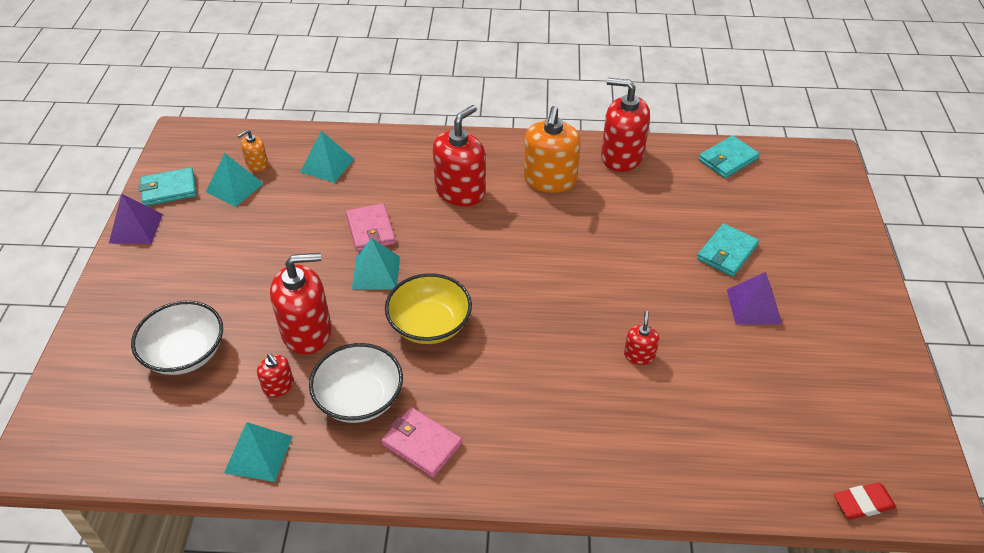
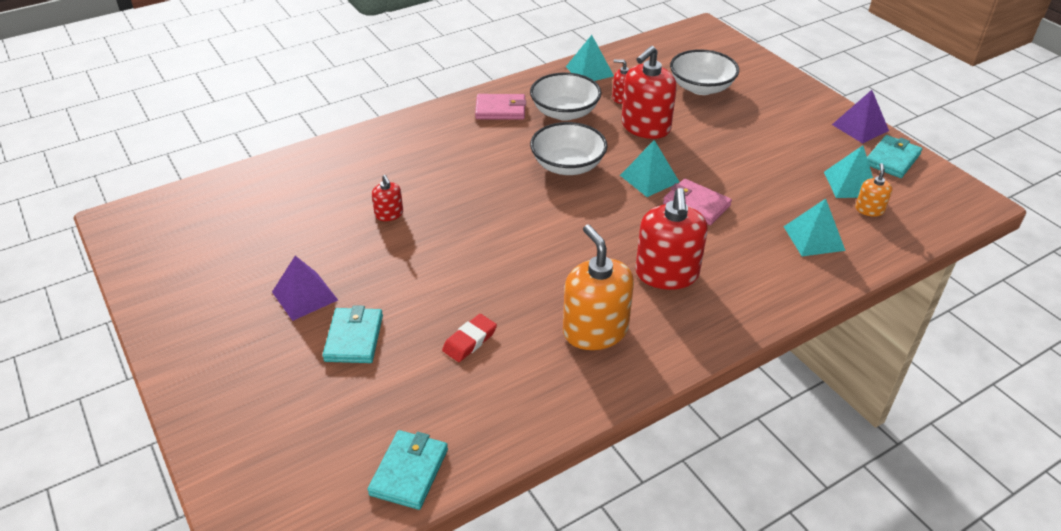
camera: 145 degrees right, 5 degrees down
(429, 324) = (567, 165): yellow bowl -> white bowl
(621, 156) = (543, 404): red soap dispenser -> none
(863, 503) = (176, 196): red eraser -> red eraser (470, 341)

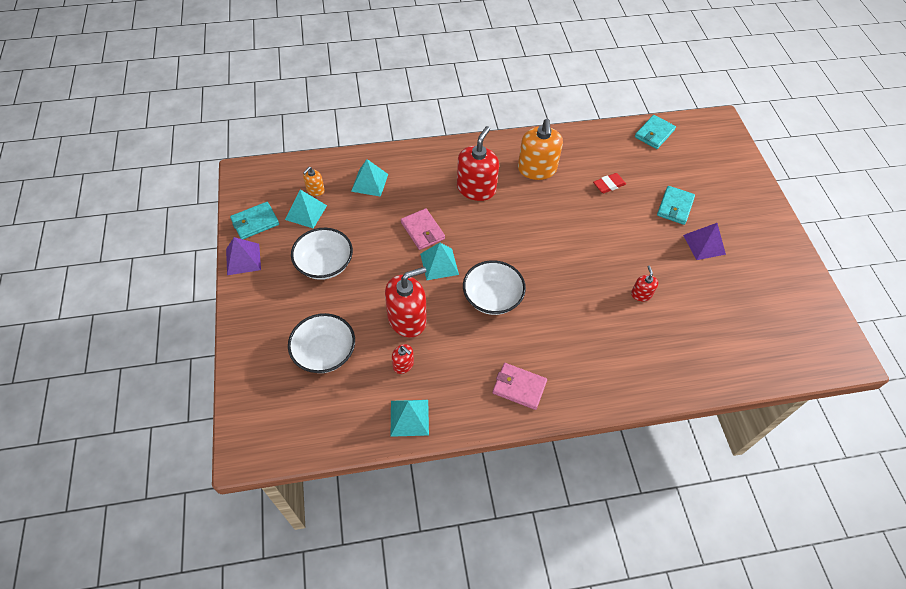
camera: 160 degrees left, 15 degrees up
(564, 112) = (464, 362): white bowl -> white bowl (324, 264)

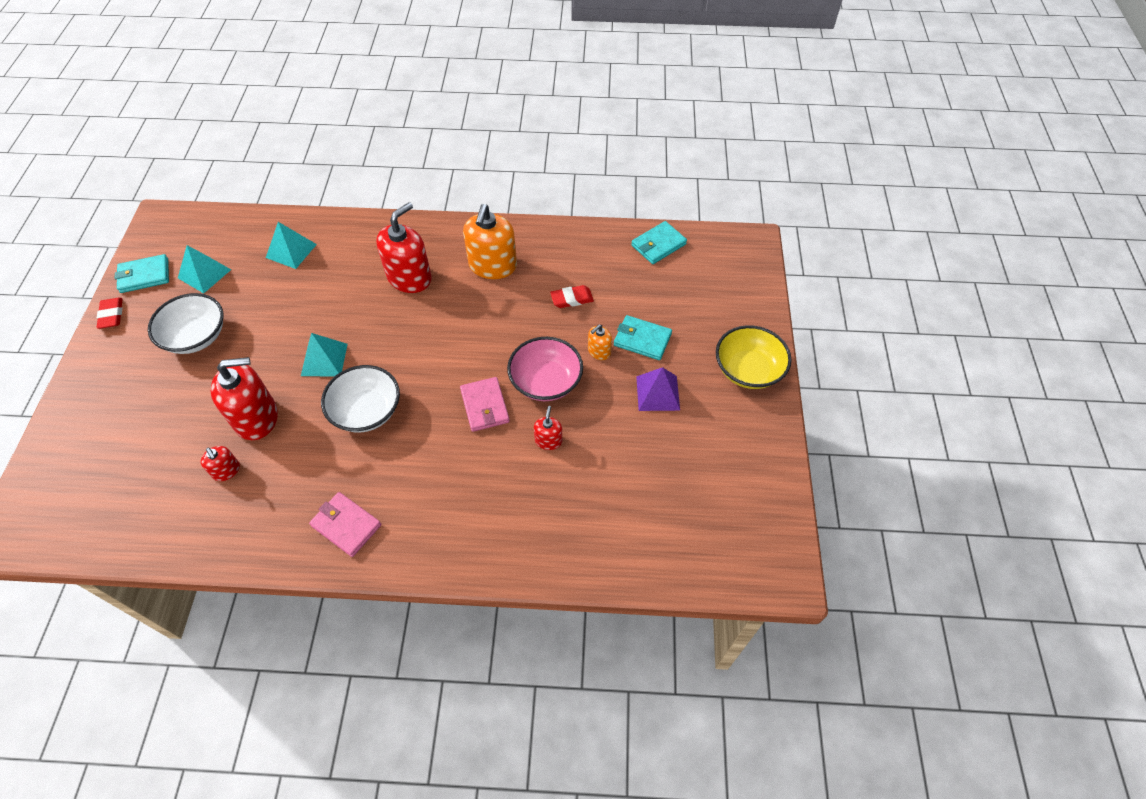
camera: 15 degrees right, 0 degrees up
(243, 259) = (111, 315): purple pyramid -> red eraser
(315, 190) = (227, 249): orange soap dispenser -> orange soap dispenser (599, 351)
(324, 352) = (146, 439): white bowl -> none
(409, 417) = (203, 534): turquoise pyramid -> none
(422, 231) = (324, 317): pink wallet -> pink wallet (484, 406)
(618, 250) = (546, 381): none -> pink bowl
(675, 207) = (642, 339): turquoise wallet -> turquoise wallet turned 75 degrees clockwise
(760, 216) = (748, 370): none -> yellow bowl

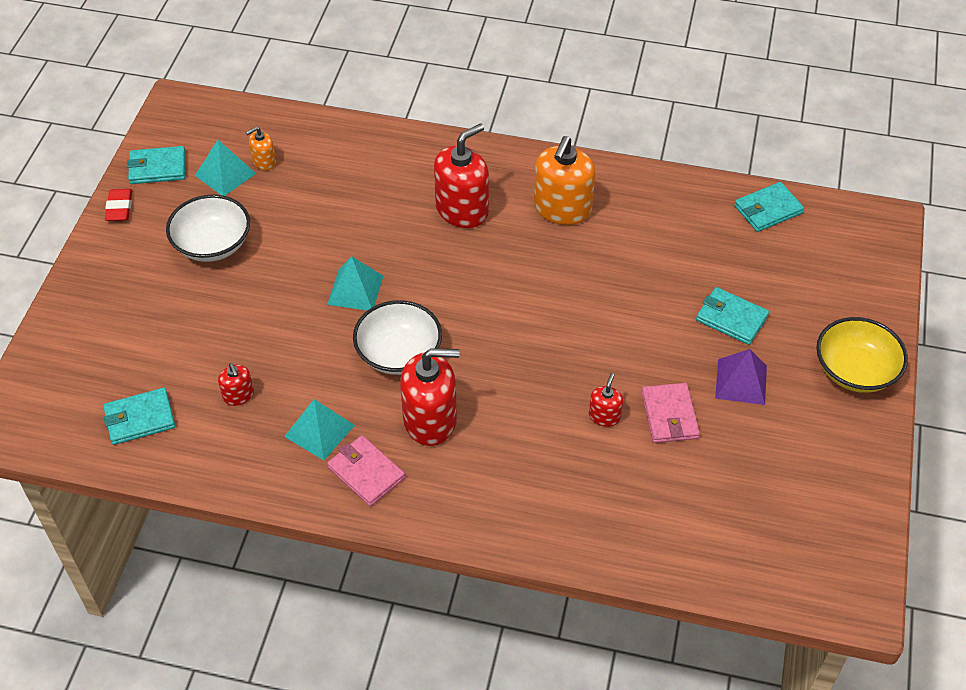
camera: 10 degrees right, 5 degrees down
(136, 506) = (139, 418): none -> turquoise wallet
(256, 418) = (275, 343): red soap dispenser -> red soap dispenser (430, 420)
(291, 251) = (326, 160): turquoise pyramid -> turquoise pyramid (319, 430)
(484, 406) = (535, 367): pink wallet -> pink wallet (669, 415)
(546, 381) = (609, 350): pink bowl -> none
(572, 299) = (652, 260): red eraser -> none
(599, 351) = (677, 324): orange soap dispenser -> orange soap dispenser (264, 161)

